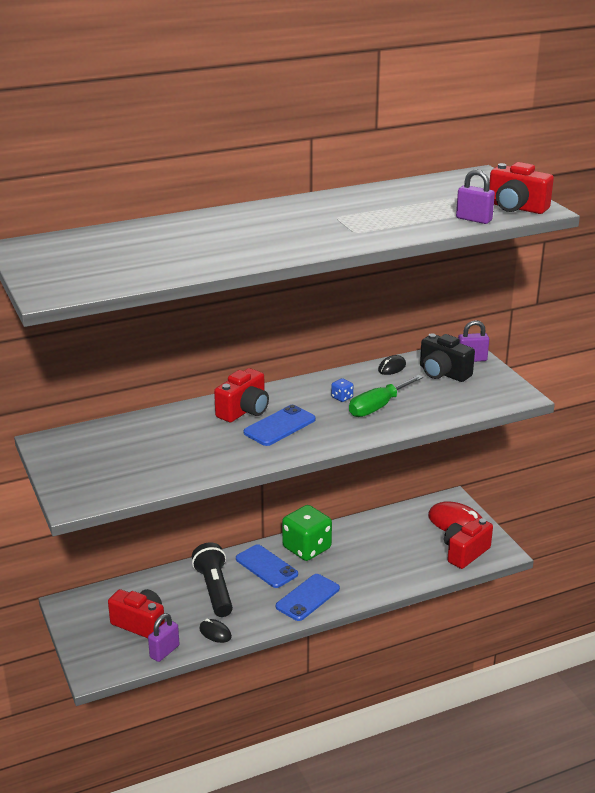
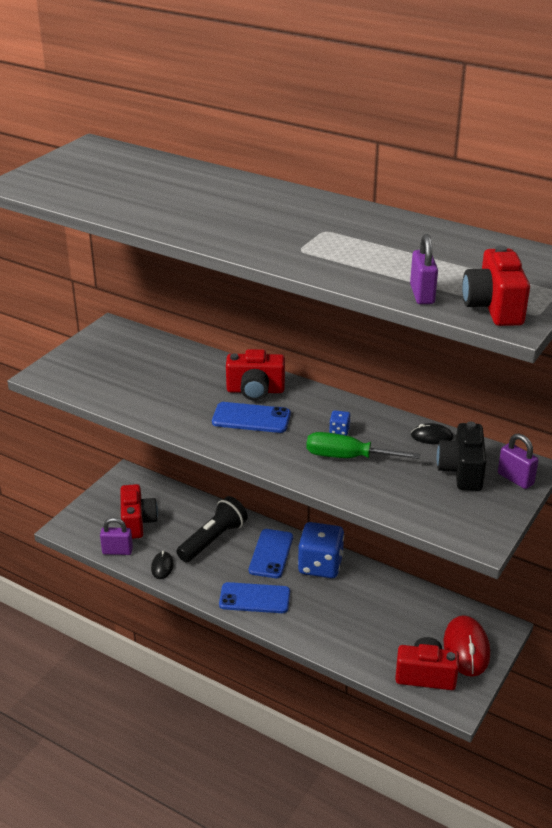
camera: 55 degrees right, 5 degrees up
(307, 548) = (320, 565): green dice -> blue dice

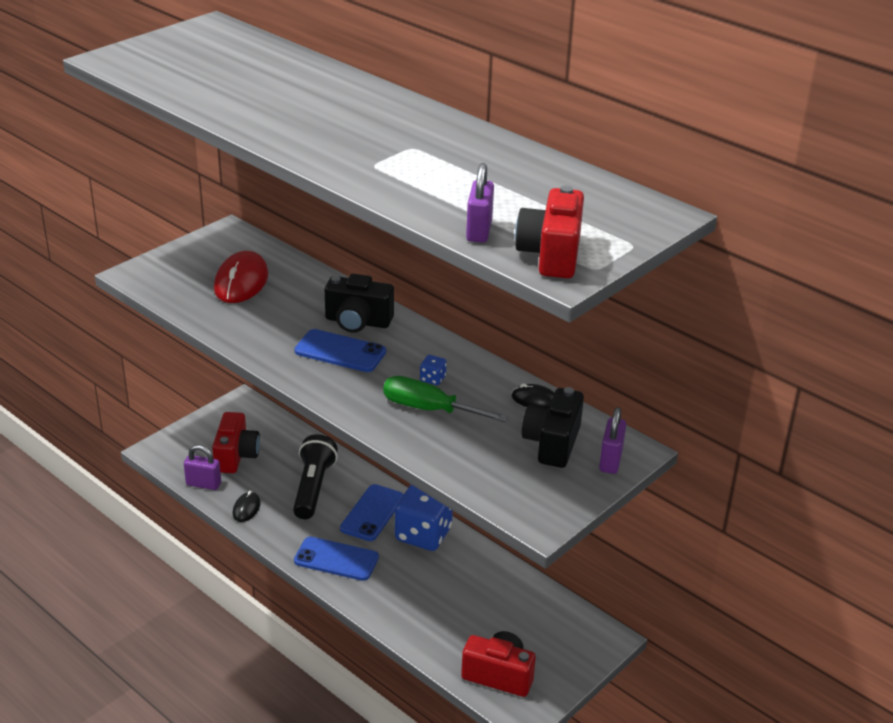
camera: 10 degrees right, 0 degrees up
(213, 540) = (313, 487): black flashlight -> black flashlight turned 45 degrees counterclockwise
(255, 391) = (358, 322): red camera -> black camera
(466, 648) = (557, 653): red mouse -> red mouse (241, 282)
(515, 479) = (610, 461): purple padlock -> purple padlock turned 45 degrees clockwise

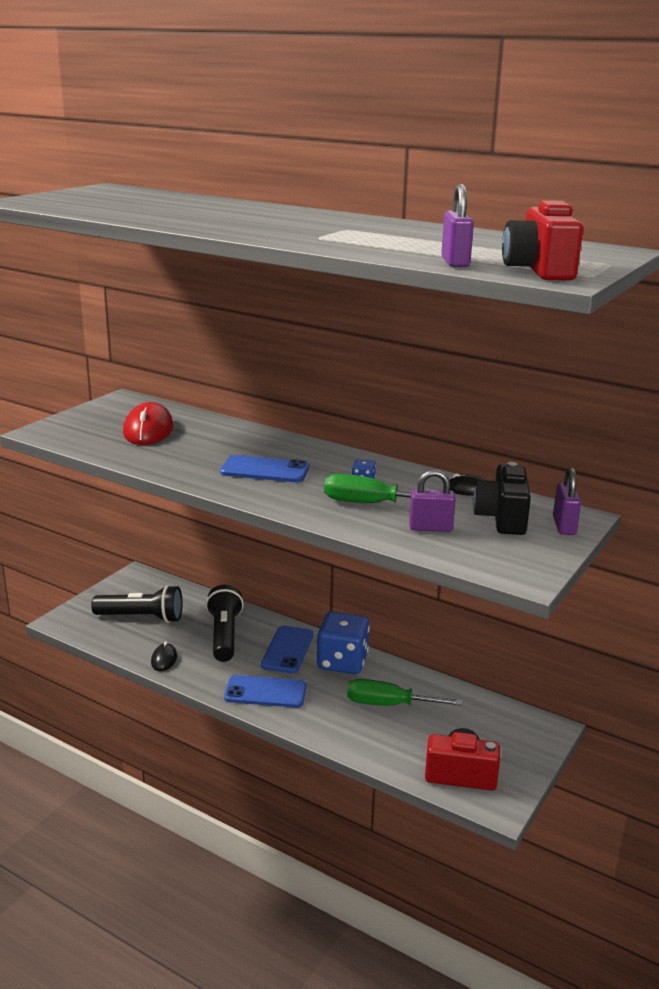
camera: 10 degrees left, 10 degrees down
(203, 484) = (116, 643): purple padlock -> purple padlock (430, 528)
(236, 456) = (142, 617): red camera -> black flashlight
(358, 322) = (272, 449): black camera -> none
(454, 589) = (388, 705): none -> green screwdriver

